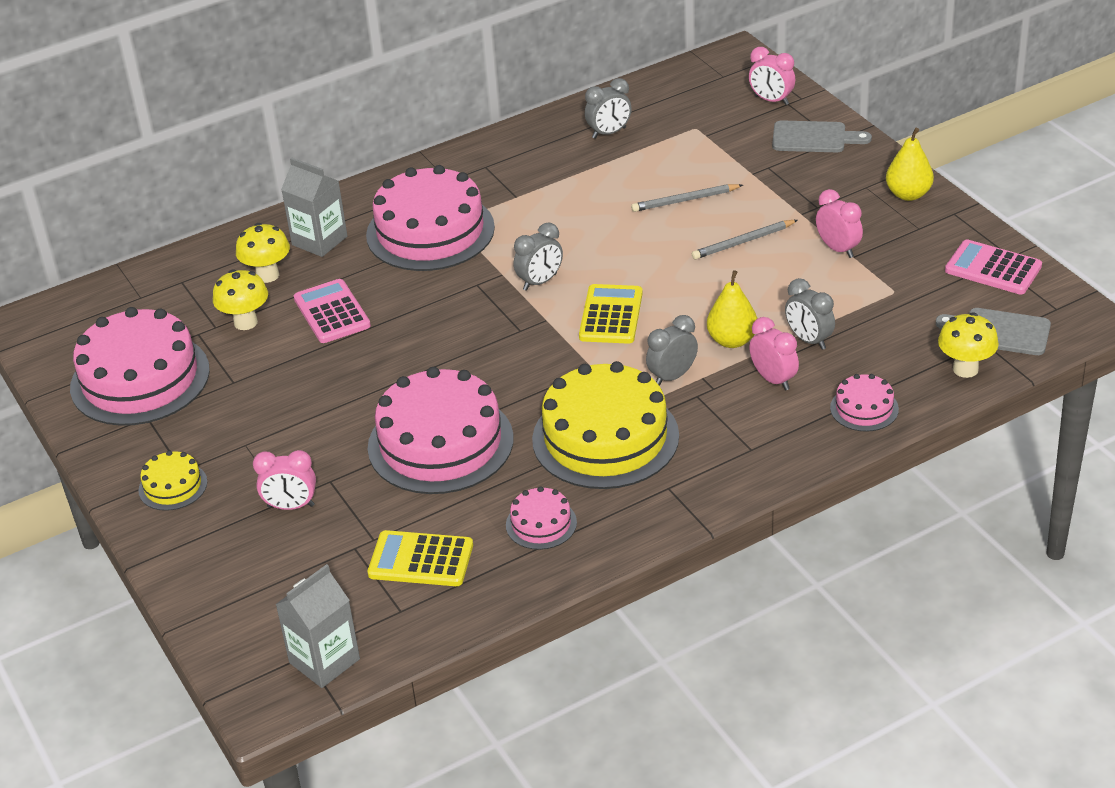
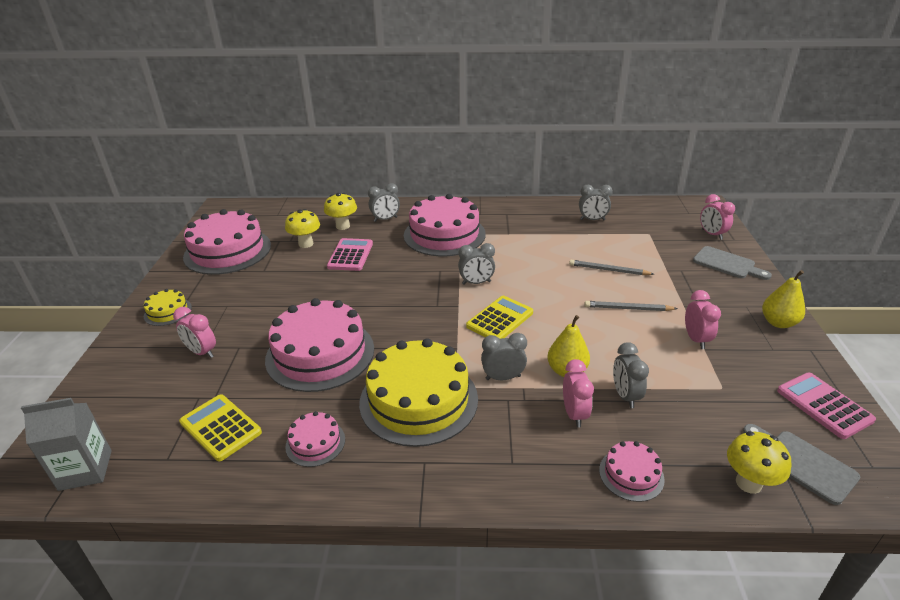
camera: 30 degrees right, 5 degrees down
(319, 241) = (385, 219): grey carton -> grey clock

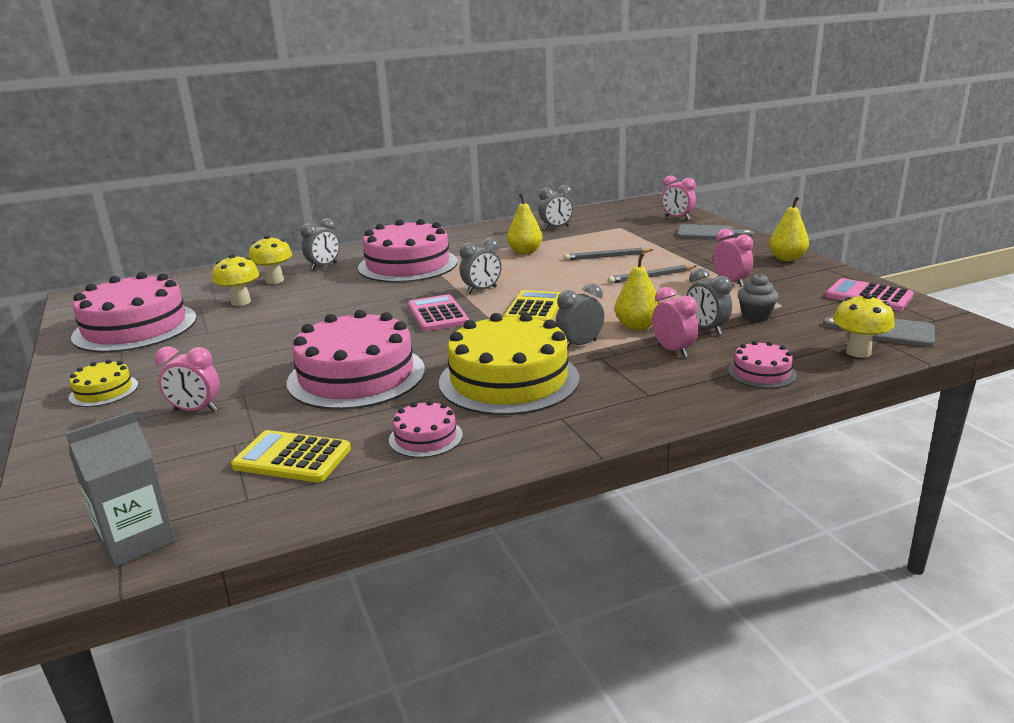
camera: 25 degrees left, 10 degrees down
(350, 255) = (310, 299): pink calculator -> pink calculator (438, 314)
(544, 244) = (525, 252): none -> yellow pear
(684, 395) = (755, 316): none -> grey cupcake

